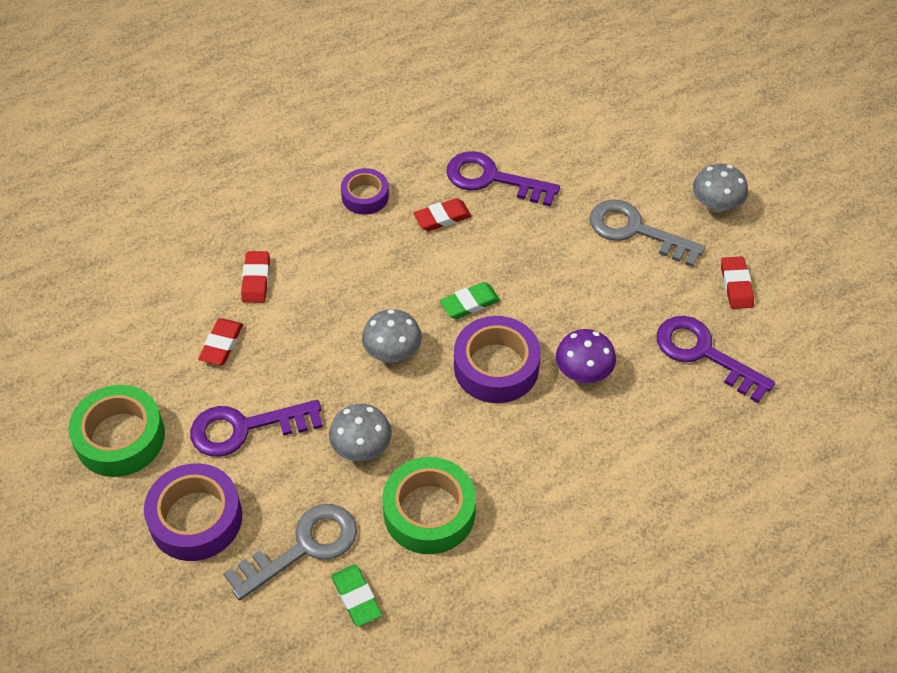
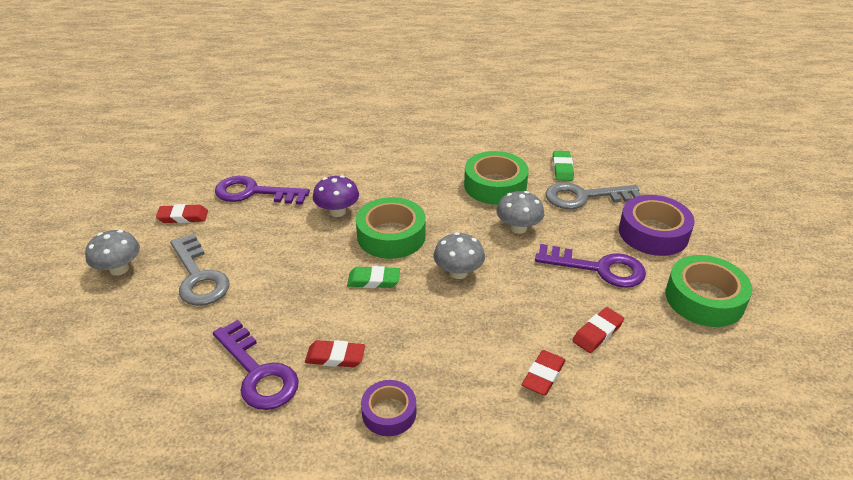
camera: 150 degrees left, 15 degrees down
(496, 367) = (391, 236): purple tape -> green tape
(703, 354) = (253, 192): purple key -> purple key turned 120 degrees clockwise
(736, 285) = (183, 217): red eraser -> red eraser turned 60 degrees clockwise

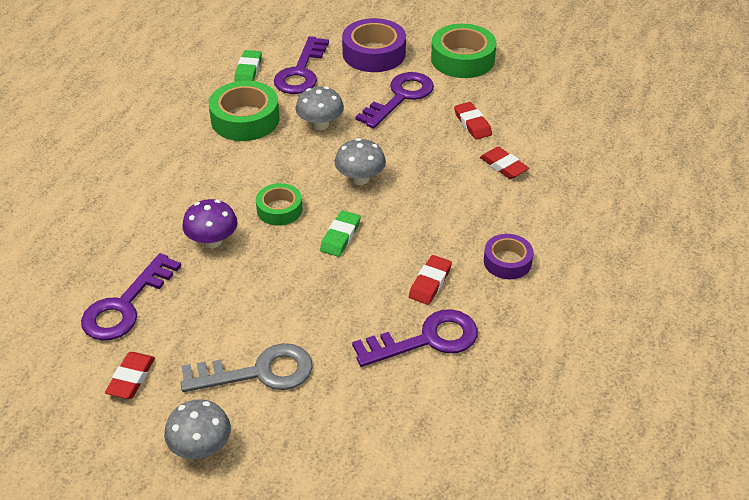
camera: 70 degrees left, 5 degrees up
(391, 236) = (279, 209): green tape -> green tape, size x0.61
(562, 168) = (248, 70): green eraser -> green eraser turned 75 degrees clockwise
(584, 197) = (301, 72): grey key -> purple key

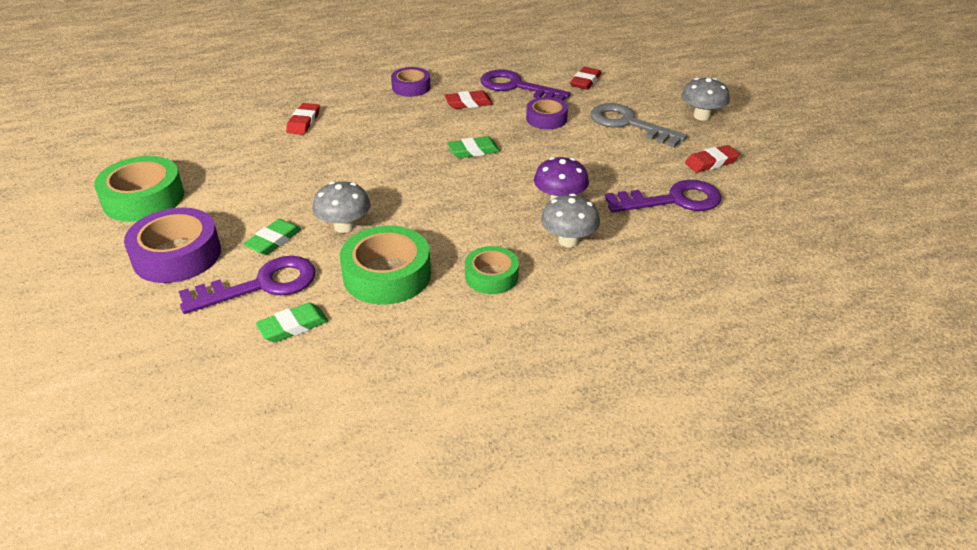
camera: 130 degrees left, 5 degrees down
(279, 209) = (483, 189): green tape -> green tape (491, 276)
(338, 318) = (546, 119): none -> purple tape
(342, 91) = (273, 241): none -> green eraser
(360, 179) = (396, 172): grey mushroom -> grey mushroom (568, 240)
(400, 97) = (250, 204): purple key -> none
(472, 124) = (257, 154): red eraser -> red eraser (585, 81)

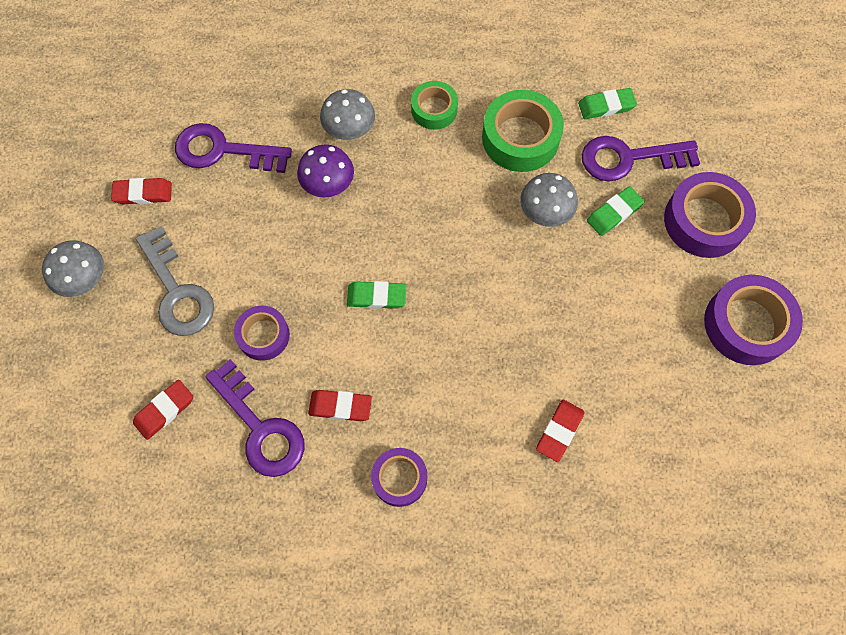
camera: 160 degrees left, 30 degrees up
(143, 198) = (746, 324): green tape -> purple tape

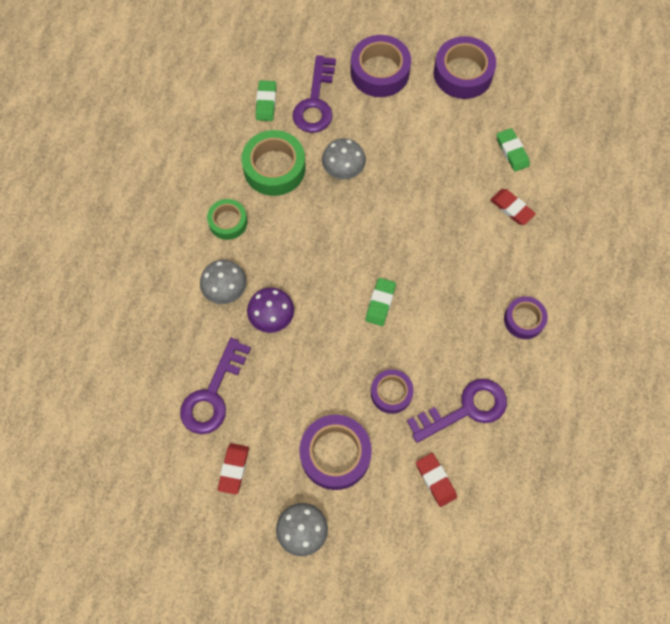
camera: 75 degrees left, 0 degrees up
(177, 291) = (335, 454): grey key -> purple tape
(340, 406) = (462, 348): red eraser -> none
(614, 213) = (357, 125): green eraser -> green eraser (512, 151)

